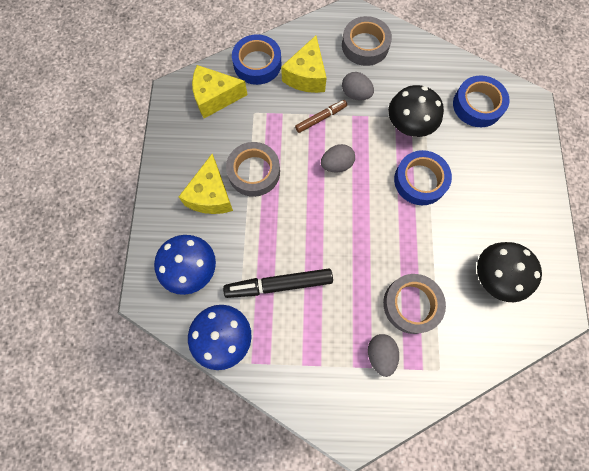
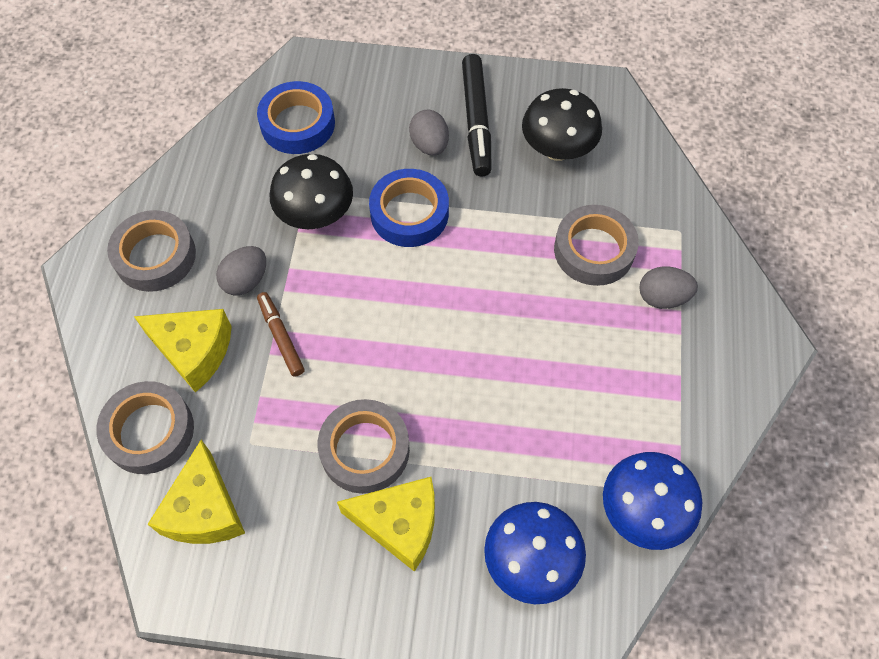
camera: 85 degrees left, 10 degrees down
(257, 64) = (149, 431): blue tape -> grey tape
(279, 285) = (561, 423): black marker -> black marker (476, 121)
(336, 164) = (368, 322): grey egg -> grey egg (429, 145)

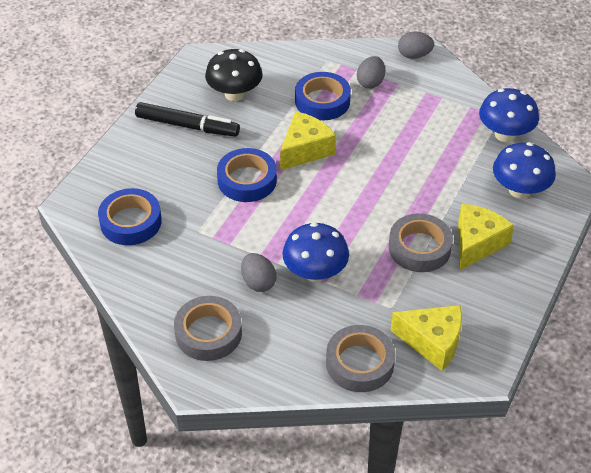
camera: 70 degrees left, 15 degrees down
(194, 351) = (305, 324): yellow cheese -> yellow cheese (305, 150)
(281, 337) = (315, 272): brown marker -> blue mushroom
(316, 215) = (221, 230): black mushroom -> none
(429, 145) = (194, 155): grey egg -> grey egg (414, 55)
(594, 250) = (322, 101): grey tape -> blue tape

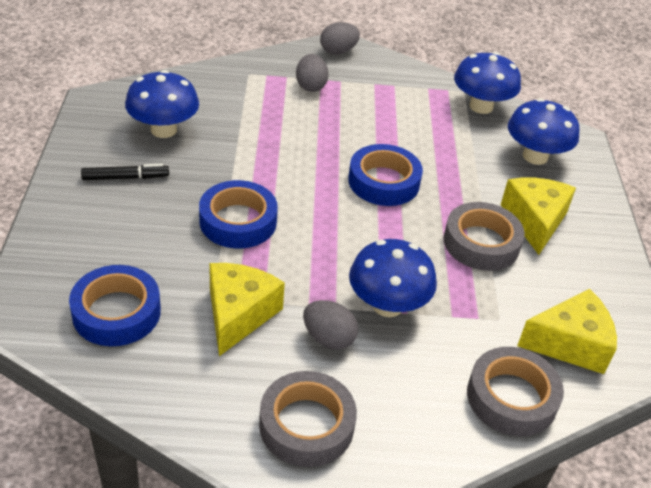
camera: 30 degrees left, 5 degrees down
(187, 126) = (125, 177): black marker -> black marker, size x0.61
(235, 94) = (163, 130): black mushroom -> blue mushroom
(305, 150) = (285, 171): yellow cheese -> yellow cheese (238, 314)
(322, 101) = (271, 115): blue tape -> blue tape (384, 182)

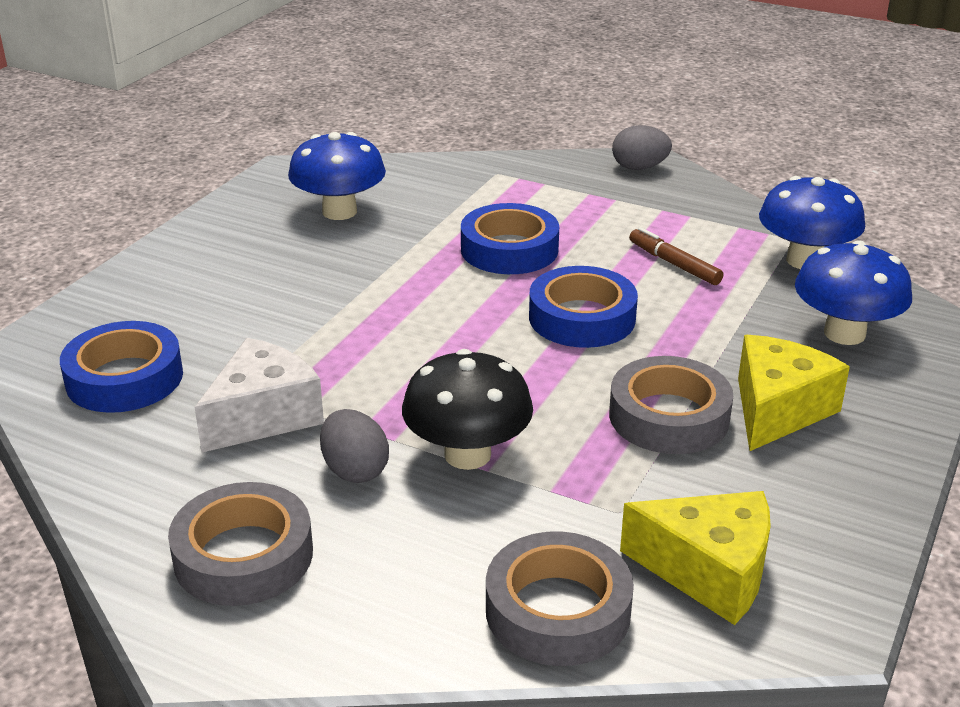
camera: 30 degrees right, 10 degrees down
(125, 177) = (253, 250): black marker -> none
(238, 221) = (348, 320): blue tape -> blue tape (509, 249)
(238, 314) = (263, 416): yellow cheese -> white cheese
(310, 86) = (568, 198): grey egg -> none
(387, 305) = (467, 454): blue mushroom -> black mushroom
(410, 126) = (674, 264): none -> brown marker

